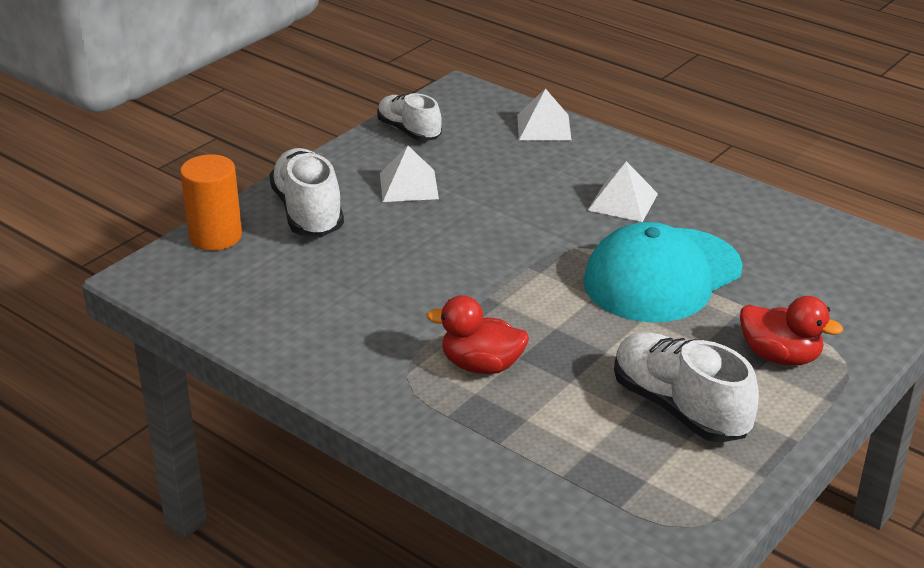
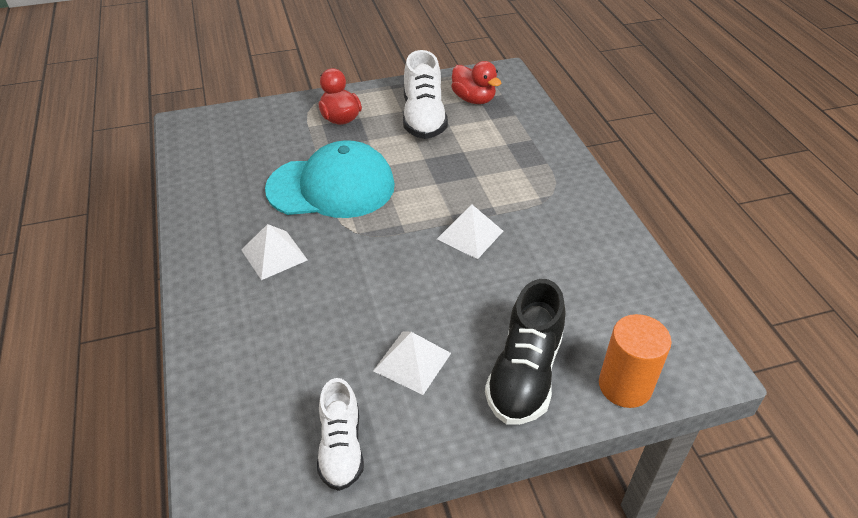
camera: 145 degrees left, 10 degrees up
(308, 212) = (524, 374): white shoe -> black shoe
(481, 365) = (503, 181): red duck -> red duck (473, 99)
(544, 127) = (218, 376): white pyramid -> white pyramid (470, 234)

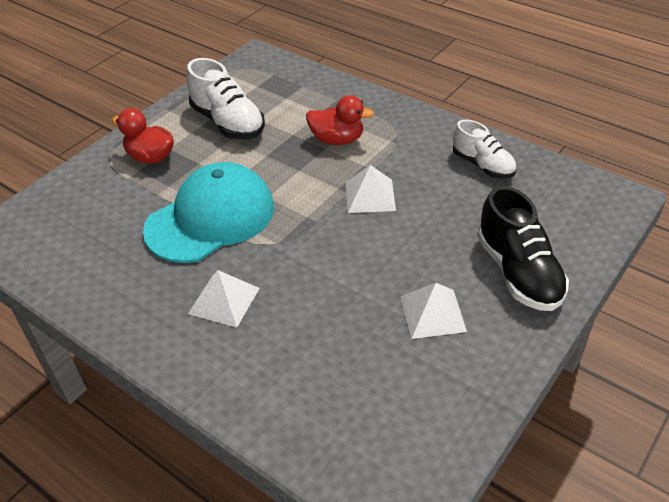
camera: 35 degrees left, 0 degrees up
(341, 447) = (452, 408): white shoe -> white shoe (483, 165)
(473, 99) = (254, 88): red duck -> red duck (337, 140)
(625, 386) = (587, 240): orange cylinder -> none

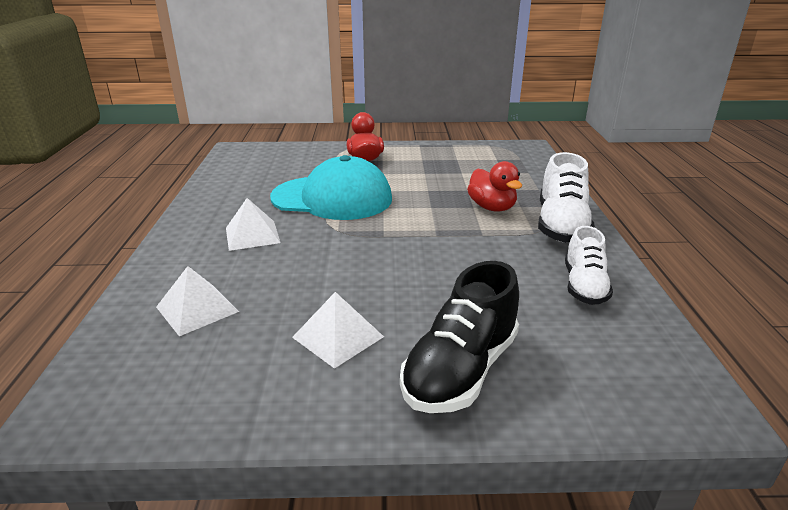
camera: 50 degrees right, 15 degrees down
(228, 123) = (440, 166): white shoe -> white shoe (561, 226)
(370, 196) = (448, 246): white pyramid -> white pyramid (197, 309)

